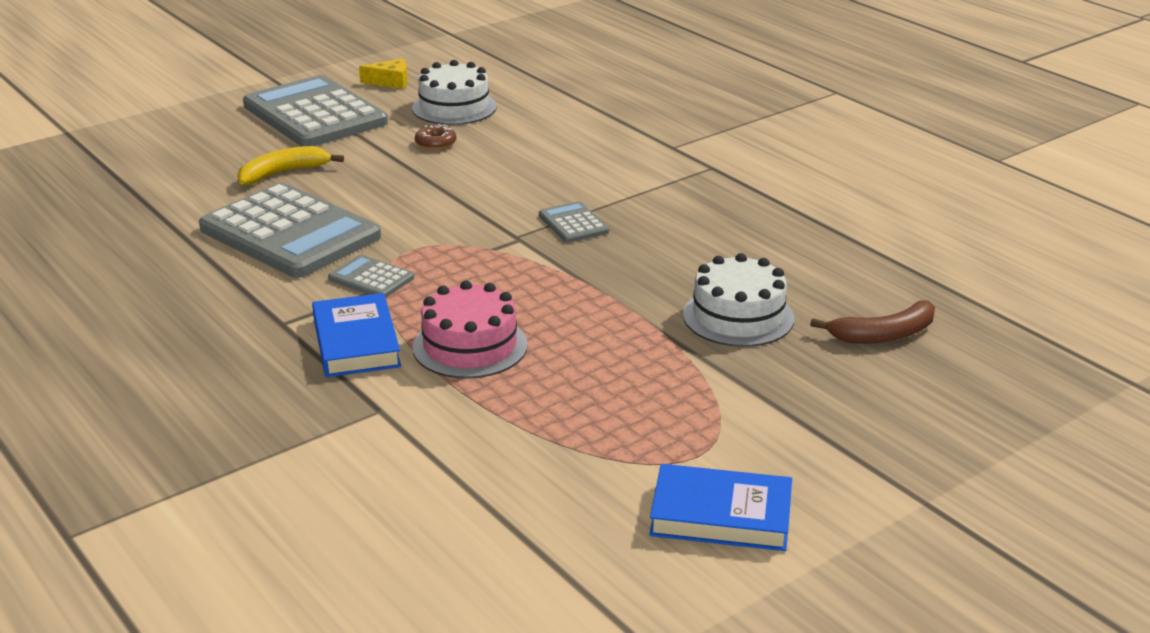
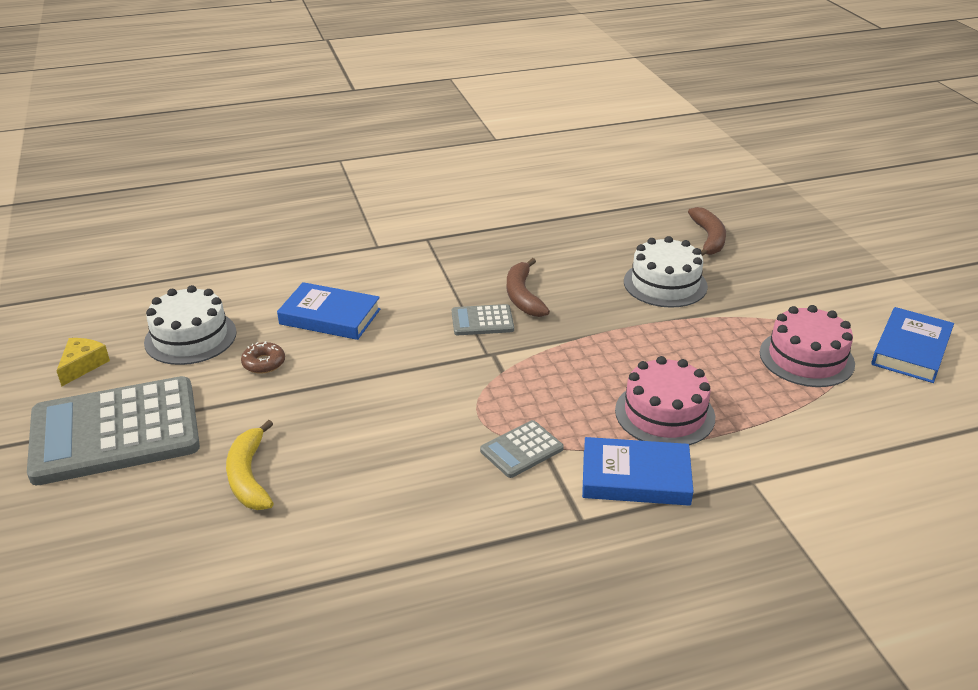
camera: 70 degrees left, 5 degrees up
(290, 233) = (396, 490): grey calculator -> none
(527, 153) = (330, 316): none -> blue book
(638, 236) = (523, 296): none -> brown banana
(641, 431) = (806, 358): none -> pink cake

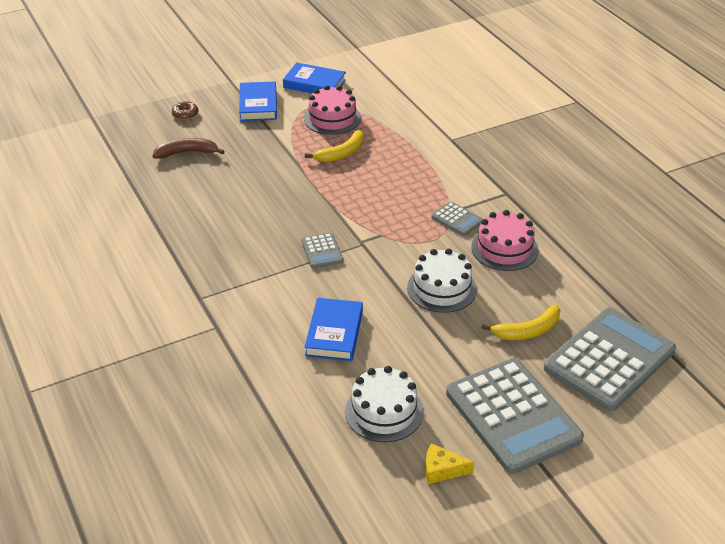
camera: 100 degrees left, 5 degrees up
(145, 551) = (609, 359): none -> grey calculator
(264, 363) = (406, 356): brown donut -> brown donut (185, 114)
(523, 296) = (284, 235): brown banana -> none
(635, 477) = (464, 177): blue book -> blue book (258, 105)
(664, 414) = (404, 168): pink cake -> pink cake (504, 248)
(665, 284) = (255, 171): white cake -> white cake (442, 288)
(707, 358) = (342, 153): none -> yellow banana

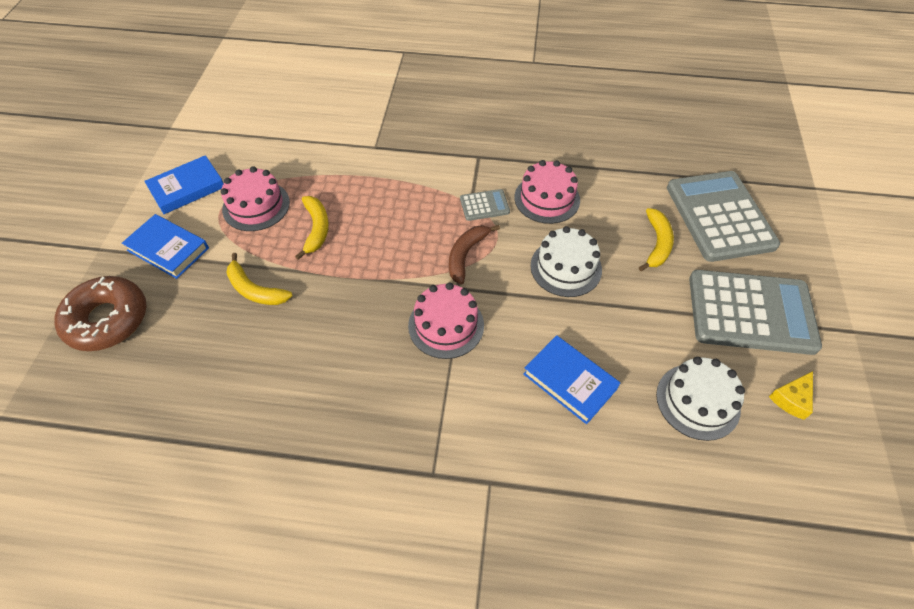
camera: 55 degrees left, 15 degrees up
(185, 114) = (107, 319): brown donut -> brown donut, size x2.38
(187, 153) = (177, 355): brown banana -> brown banana (466, 255)
(264, 155) = (255, 290): none -> yellow banana
(322, 251) = (446, 325): grey calculator -> pink cake

